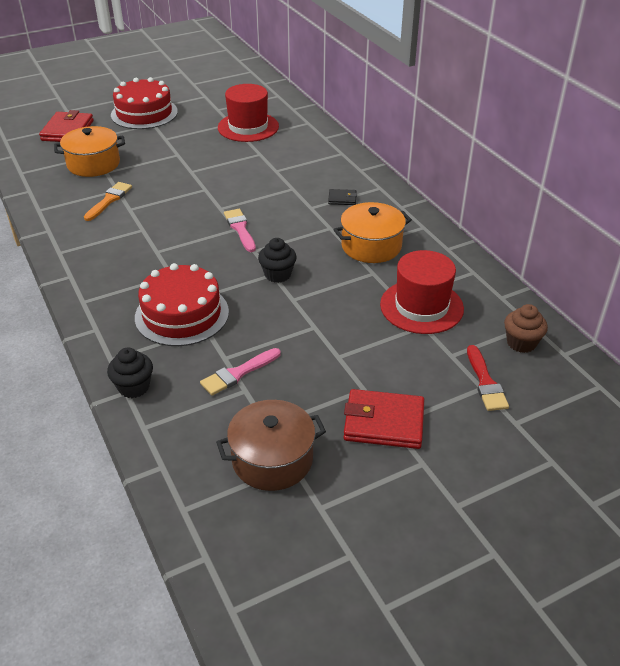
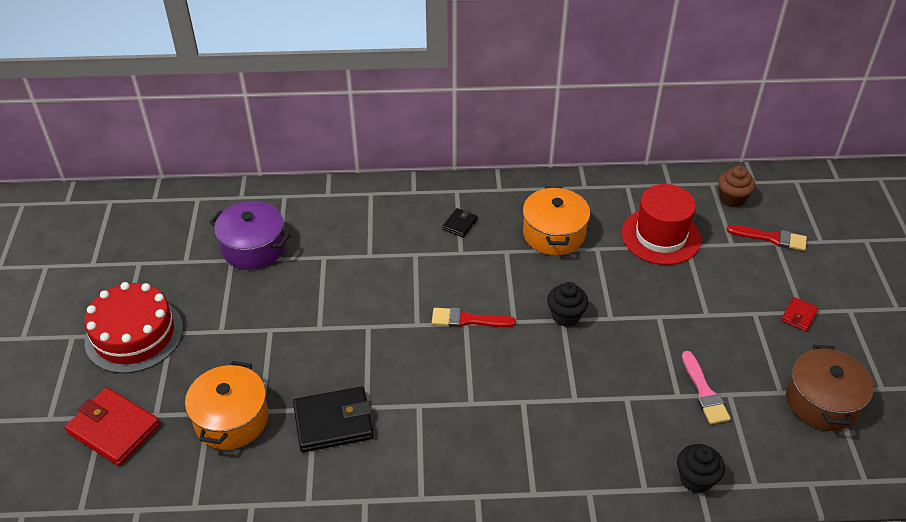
camera: 65 degrees left, 5 degrees up
(109, 200) = (333, 422): orange brush -> black wallet
(182, 314) = (596, 410): red cake -> none
(240, 229) = (467, 320): pink brush -> red brush
(248, 127) = (253, 247): red hat -> purple pot
(384, 422) = (799, 315): red wallet -> red wallet, size x0.50

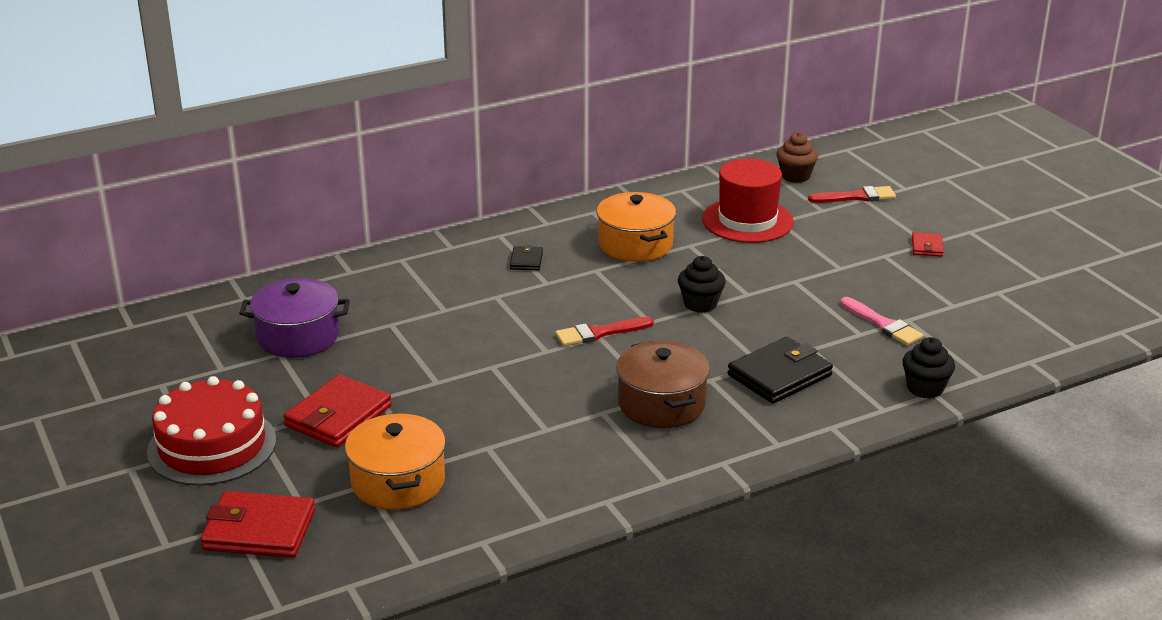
camera: 25 degrees left, 15 degrees down
(232, 337) = (338, 416): none -> red wallet
(333, 422) = (519, 451): black wallet -> black wallet (779, 375)
(822, 401) = (995, 302): brown pot -> brown pot (661, 404)

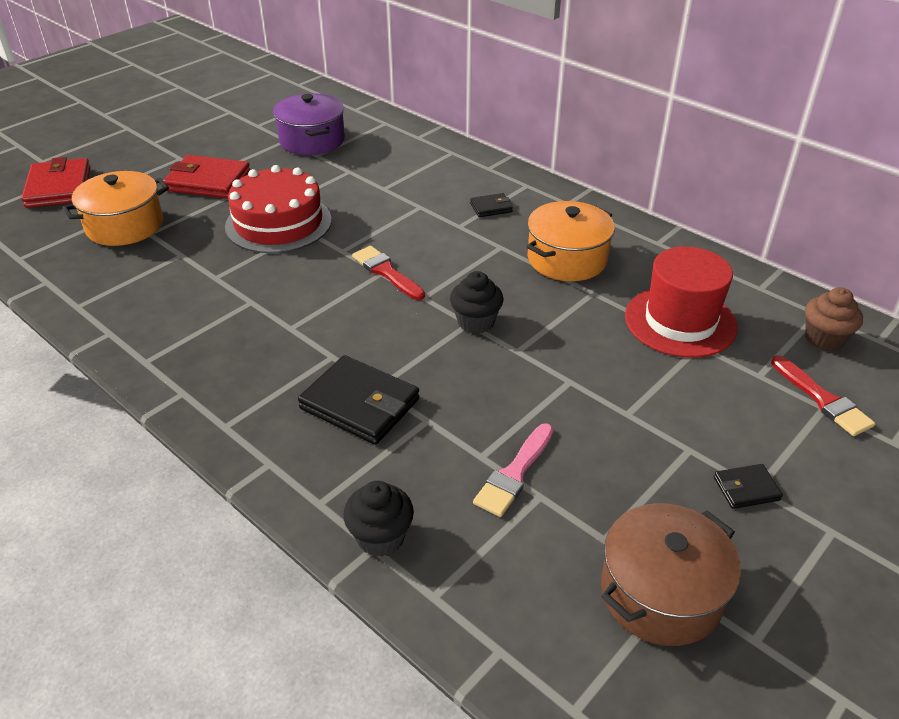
camera: 70 degrees right, 10 degrees up
(212, 446) = (159, 146): red cake -> red cake (278, 223)
(661, 404) = (276, 333): brown pot -> brown pot (661, 593)
(927, 247) = (746, 489): red wallet -> black wallet

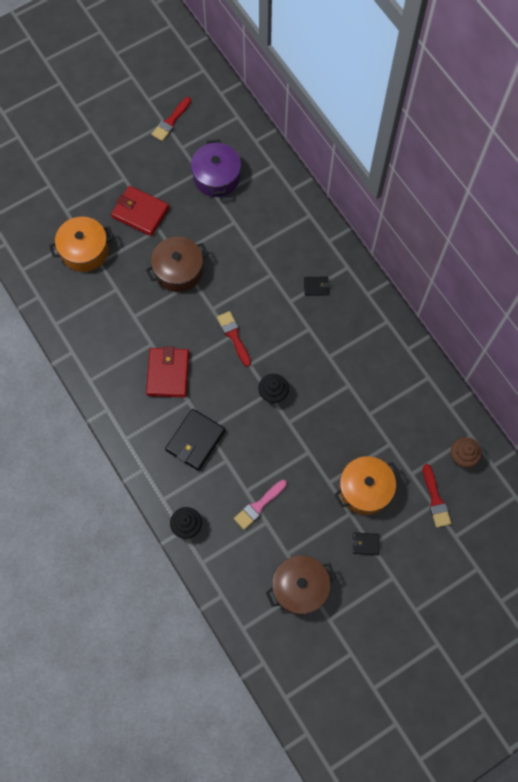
camera: 15 degrees right, 30 degrees up
(59, 187) = (45, 197): red wallet -> red wallet (168, 373)
(237, 109) = (171, 121): none -> red brush
(278, 223) = (178, 271): red cake -> brown pot
(360, 404) = (195, 440): black wallet -> black wallet turned 75 degrees clockwise
(567, 259) = (345, 351): orange pot -> orange pot (365, 489)
(680, 321) = (388, 422): red hat -> none

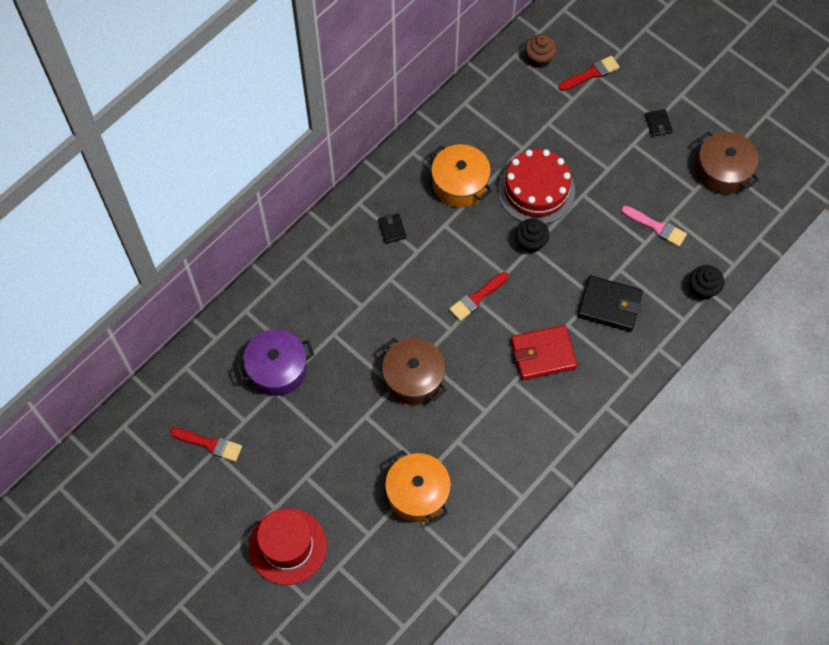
camera: 105 degrees left, 5 degrees down
(76, 156) = (288, 546): none -> red hat
(140, 212) = (348, 443): red wallet -> none
(323, 413) = (536, 190): none -> red cake
(365, 489) = (603, 135): orange pot -> orange pot (460, 184)

